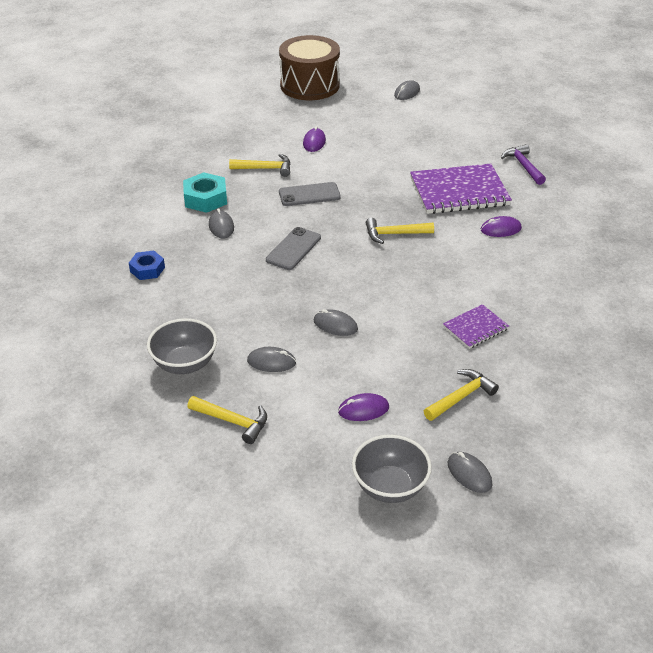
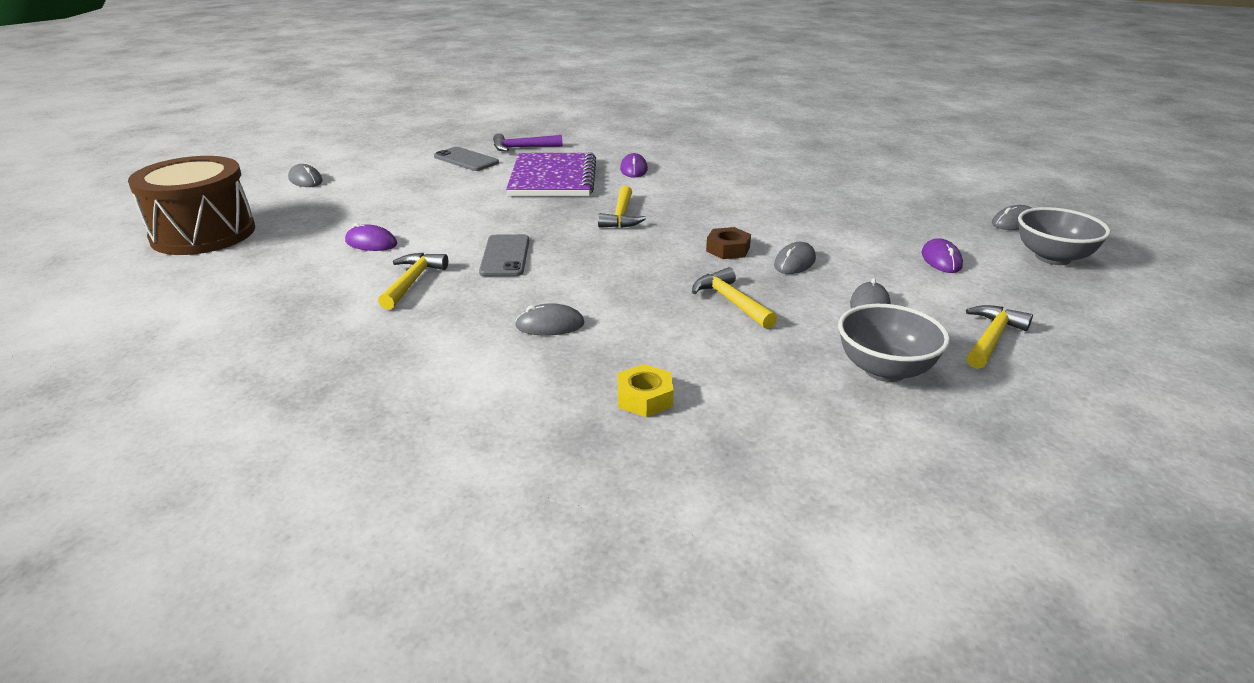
camera: 80 degrees left, 10 degrees down
(147, 269) = (644, 398): blue nut -> yellow nut
(205, 198) = (462, 335): turquoise nut -> none
(293, 249) = (629, 275): grey phone -> grey phone (466, 160)
(349, 290) = (728, 249): none -> brown nut
(461, 397) = (907, 214): yellow hammer -> yellow hammer (731, 302)
(475, 328) = (799, 197): purple notebook -> none

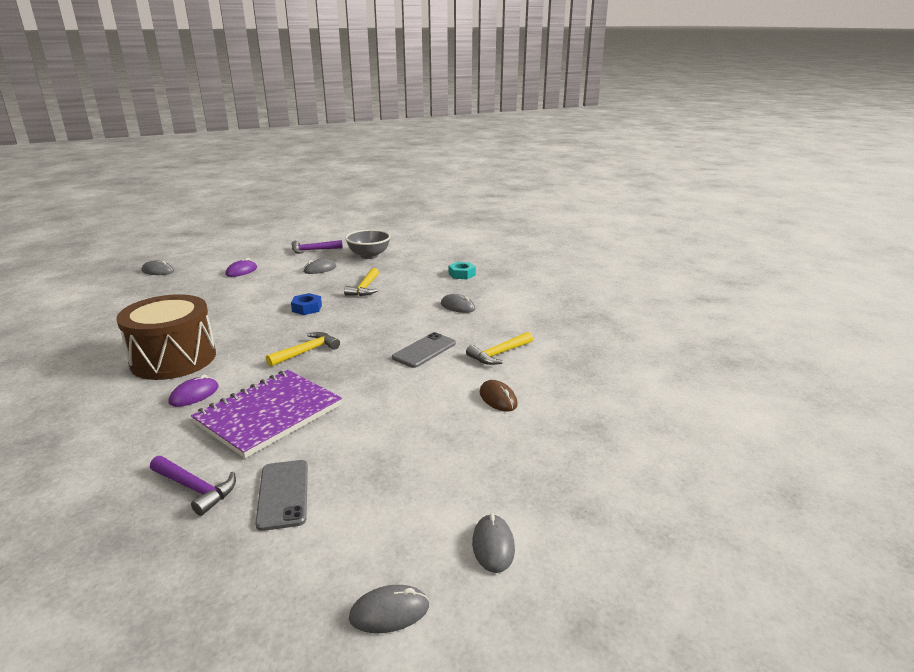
camera: 140 degrees left, 5 degrees down
(203, 234) = (639, 476): brown drum -> brown drum (173, 359)
(371, 243) = (498, 398): purple mouse -> brown mouse
(644, 398) = (462, 274): yellow nut -> turquoise nut
(728, 249) = (307, 308): brown nut -> blue nut
(794, 262) = (297, 292): grey mouse -> grey mouse (389, 612)
(991, 338) = (313, 250): yellow hammer -> purple hammer
(1052, 257) = (203, 257): grey bowl -> none

